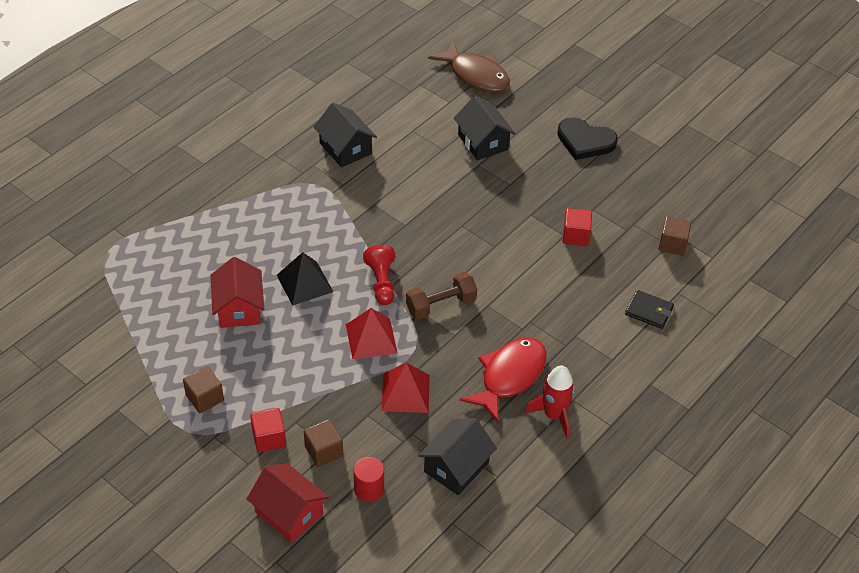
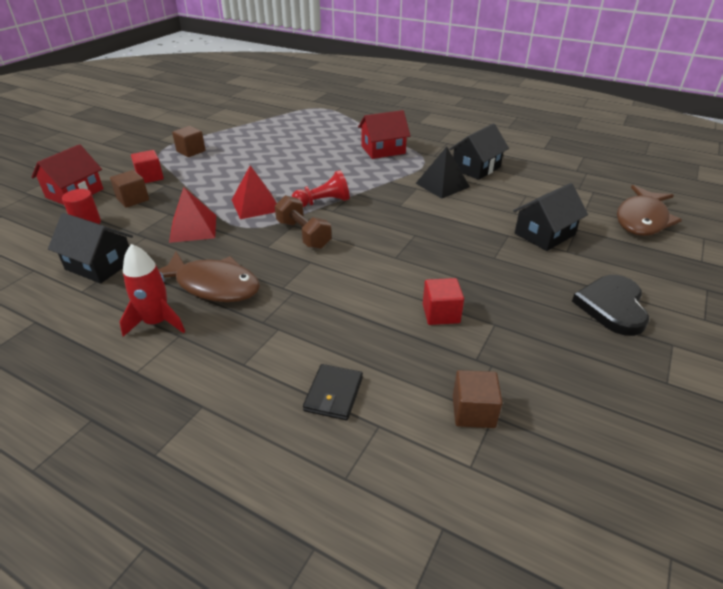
camera: 80 degrees right, 10 degrees down
(239, 308) = (278, 151): red house -> red house (383, 150)
(304, 283) = (311, 171): black pyramid -> black pyramid (442, 185)
(509, 376) = (213, 285): red fish -> brown fish

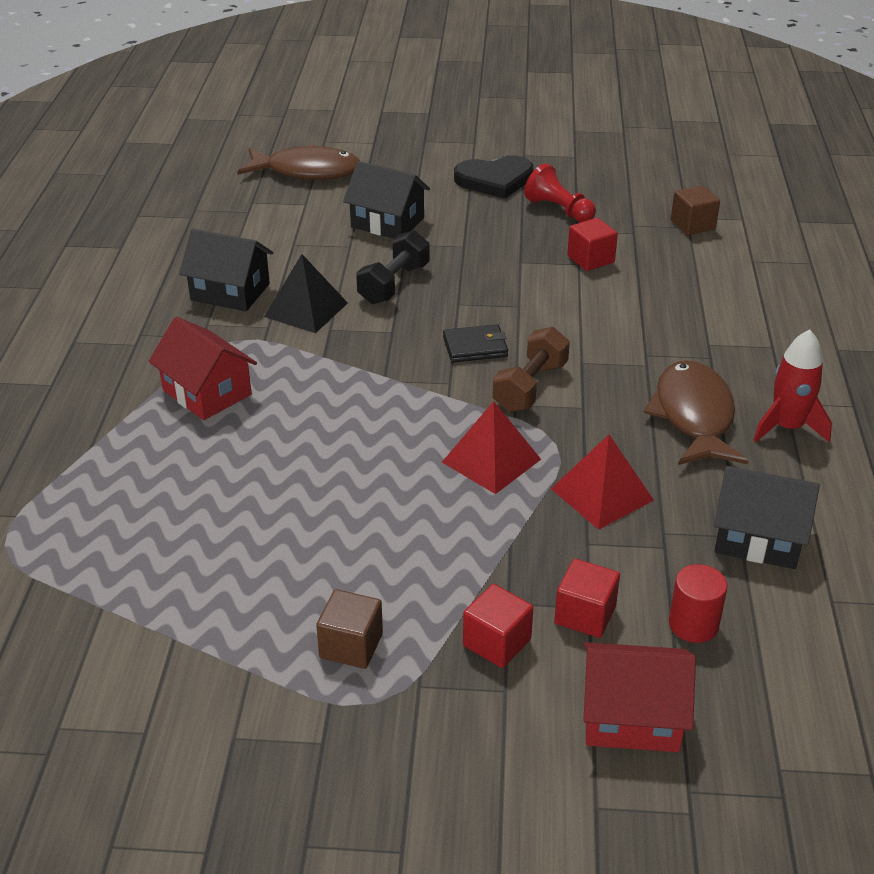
camera: 115 degrees left, 0 degrees up
(100, 265) = (758, 538): black house -> black house turned 75 degrees counterclockwise
(133, 199) = (585, 615): brown cube -> red cube
(323, 202) = (433, 398): red pawn -> red pawn (559, 210)
(333, 394) = (748, 288): black wallet -> black wallet (475, 347)
(454, 217) = (394, 284): none -> black dumbbell

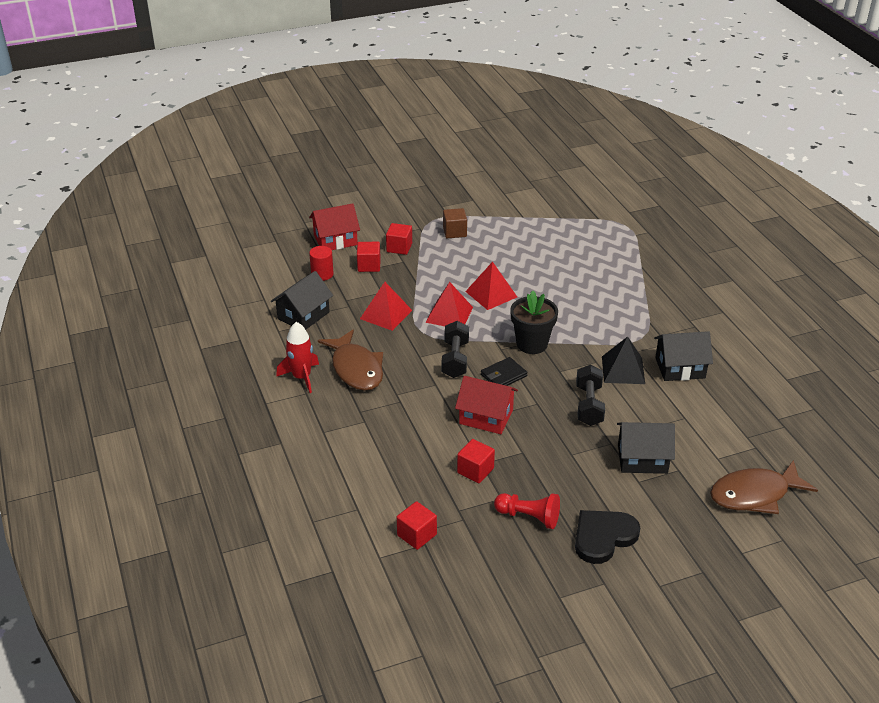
camera: 155 degrees right, 0 degrees up
(207, 392) = (620, 306): red house -> red house (486, 417)
(392, 476) = (491, 294): none -> red pyramid
(397, 376) = (532, 344): none -> black flower pot
(530, 387) = (455, 359): brown dumbbell -> black dumbbell
(692, 225) = (417, 535): brown cube -> red cube
(758, 538) = (303, 315): black house -> black house turned 45 degrees counterclockwise

